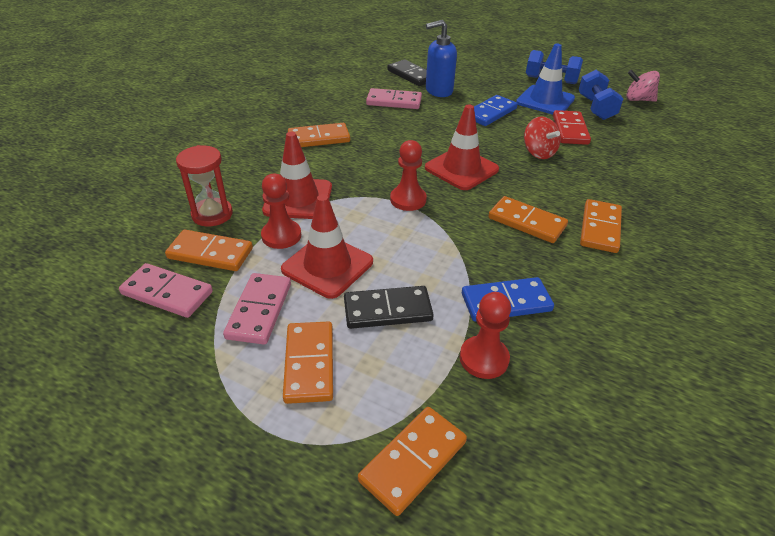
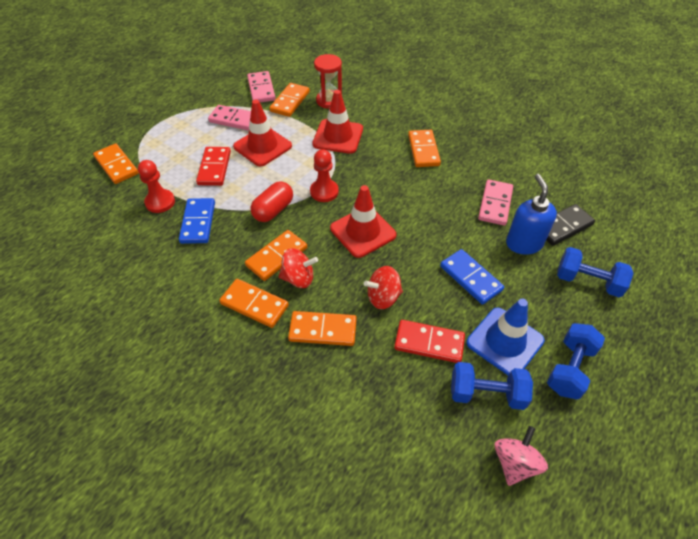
camera: 100 degrees right, 10 degrees up
(167, 293) = (261, 89): pink domino -> pink domino turned 45 degrees counterclockwise
(281, 236) = (298, 128): red pawn -> none
(309, 364) = (189, 136): orange domino -> orange domino (323, 330)
(387, 310) = (214, 168): black domino -> red domino
(455, 235) = (273, 210): none -> red capsule
(467, 70) = (588, 281): none -> blue dumbbell
(547, 203) = (298, 278): none -> red spinning top

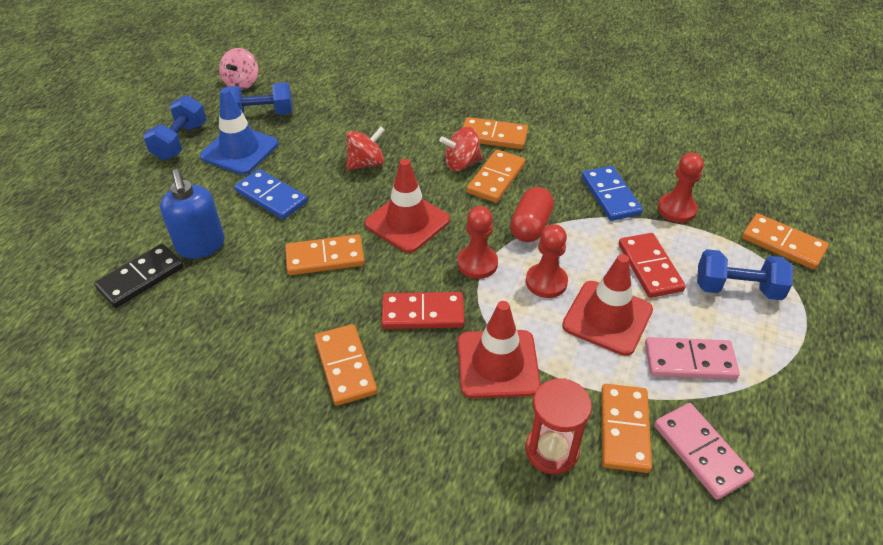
camera: 165 degrees right, 5 degrees down
(285, 172) = (546, 282): none -> red pawn
(323, 330) = (418, 129): orange domino -> orange domino (325, 257)
(429, 343) = (314, 137): red domino -> red domino (423, 313)
(495, 204) = (232, 292): pink domino -> none
(588, 281) = (132, 217): blue dumbbell -> blue dumbbell (737, 289)

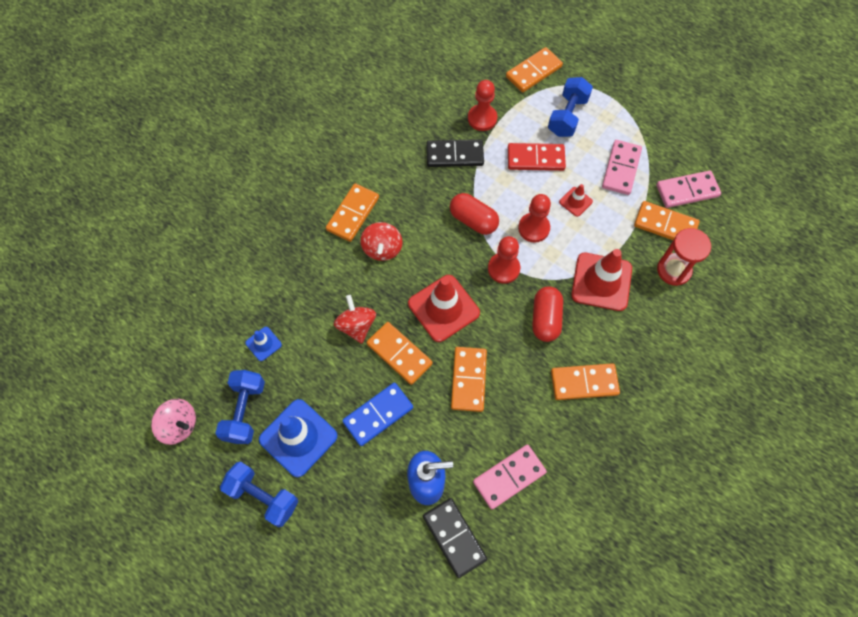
camera: 75 degrees left, 20 degrees up
(212, 312) = (509, 477): none -> pink domino
(330, 111) = (263, 344): none -> blue traffic cone
(423, 313) = (545, 319): red domino -> red capsule
(496, 178) = (410, 228): orange domino -> orange domino (399, 354)
(607, 318) = (575, 202): red traffic cone -> red traffic cone, size x0.49
(610, 196) = (454, 155): blue domino -> black domino

